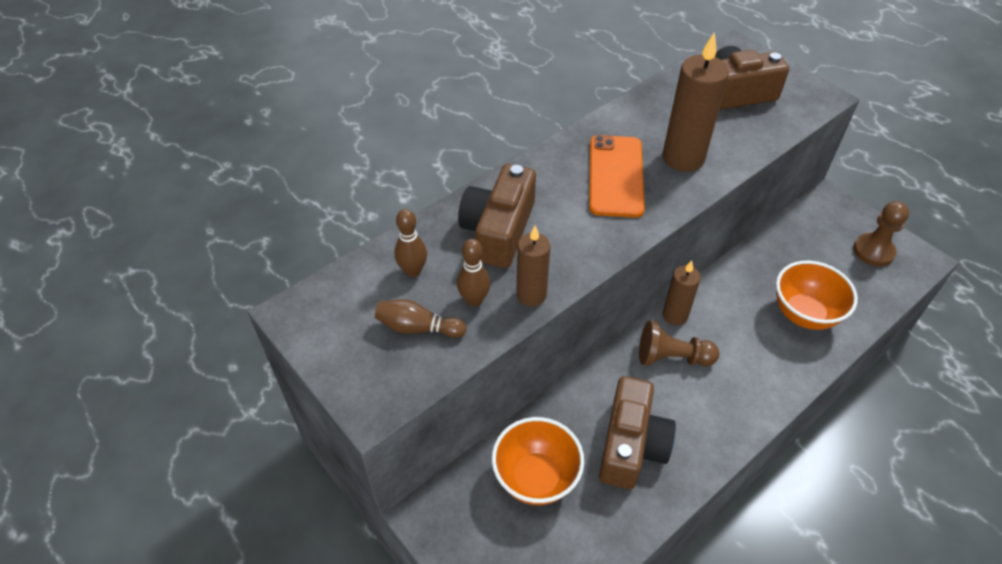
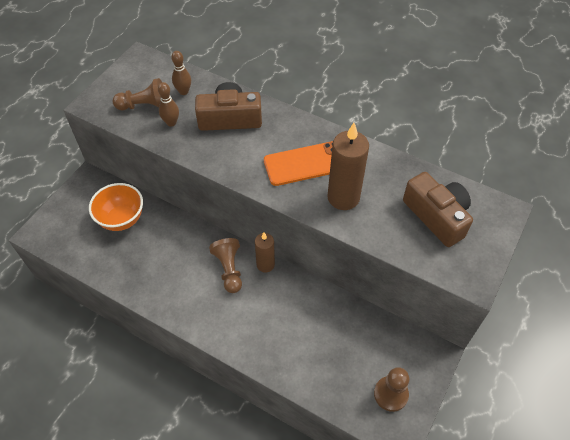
camera: 70 degrees right, 5 degrees up
(418, 328) = (144, 106): brown bowling pin -> brown pawn
(531, 295) = (184, 146): brown candle -> none
(631, 445) = (156, 260): brown camera -> none
(804, 314) = (299, 347): orange bowl -> none

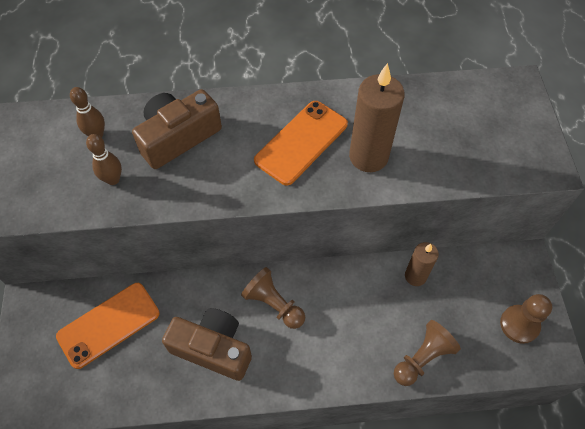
camera: 35 degrees left, 5 degrees up
(122, 219) = (109, 325): orange bowl -> orange phone
(144, 106) = (62, 177): brown pawn -> brown pawn (422, 358)
(265, 265) = (306, 275): brown candle -> brown candle (415, 276)
(437, 216) = (468, 124): brown camera -> brown camera (213, 348)

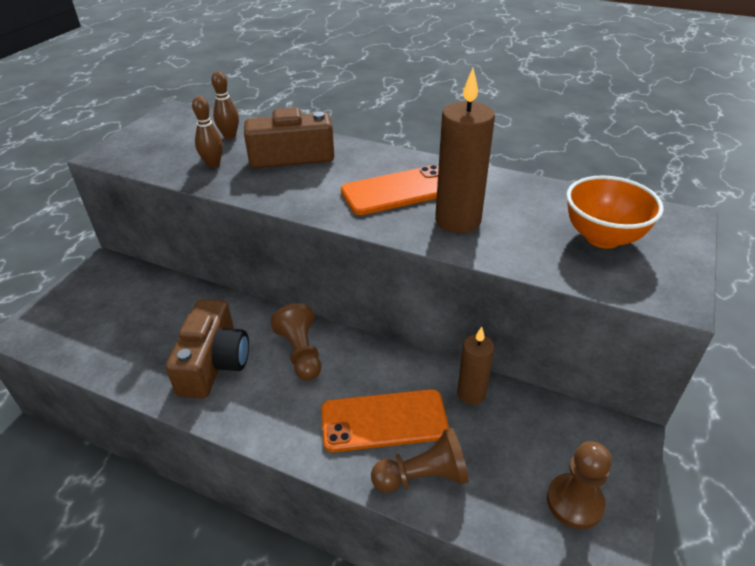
camera: 30 degrees right, 20 degrees down
(109, 325) = (146, 305): orange phone -> orange phone (384, 420)
(213, 348) = (214, 363): brown camera -> brown camera turned 45 degrees clockwise
(478, 128) = (602, 237): none -> orange bowl

